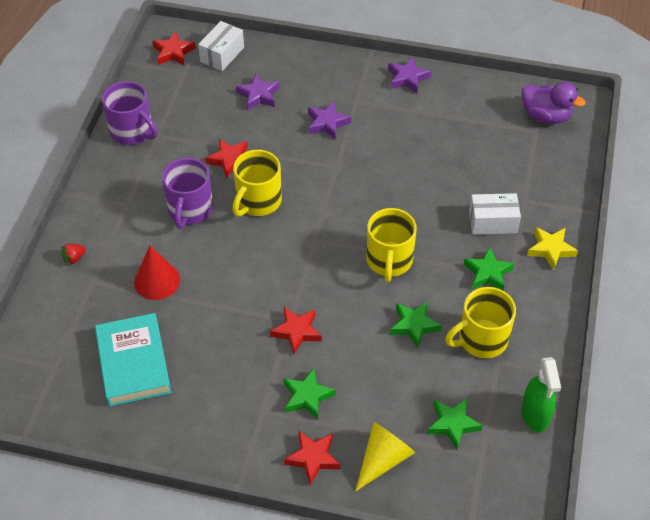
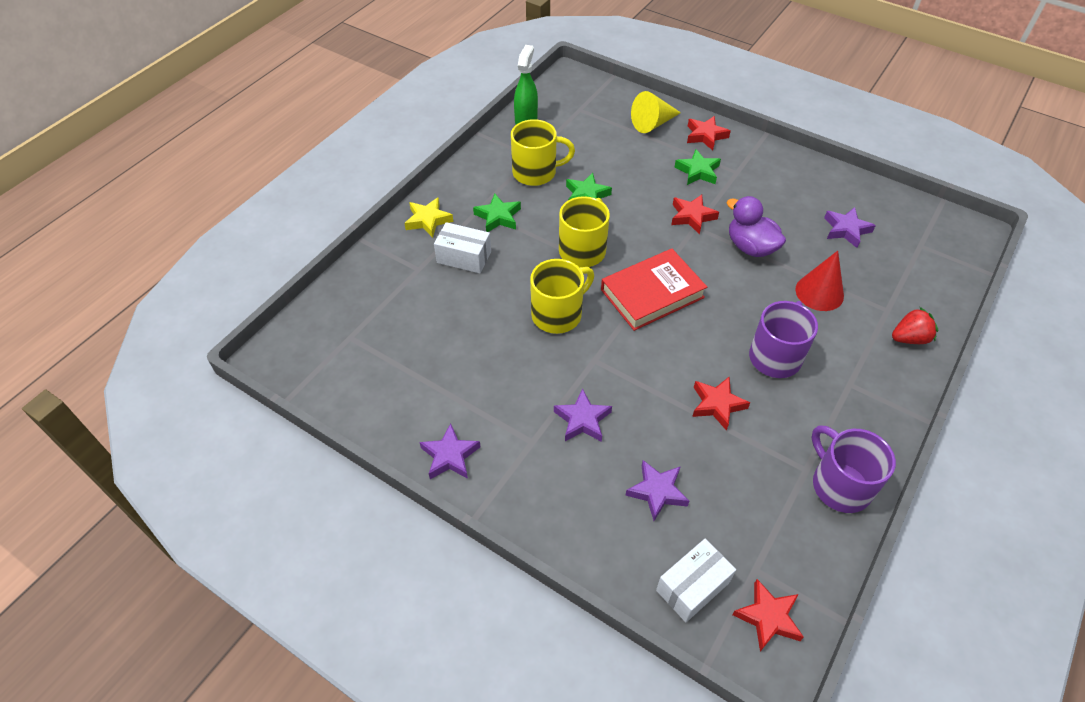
camera: 160 degrees left, 0 degrees up
(74, 258) = (909, 338): red strawberry -> red strawberry, size x1.56
(133, 363) = (846, 230): turquoise book -> purple star
(258, 201) = (696, 344): yellow mug -> yellow mug (558, 314)
(309, 236) = (652, 293): none -> red book
(452, 424) = (591, 129): green star -> none
(546, 116) = (324, 351): purple duck -> purple duck (750, 247)

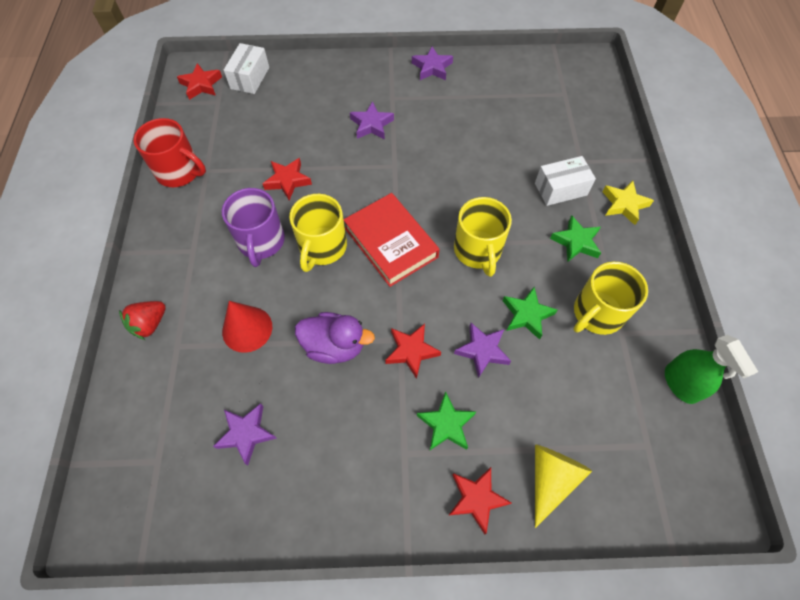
camera: 145 degrees right, 10 degrees up
(558, 314) = (448, 184): yellow mug -> yellow mug (322, 247)
(652, 293) = (391, 242): red book -> red book turned 60 degrees counterclockwise
(657, 492) = (297, 110): purple star -> purple star (482, 351)
(839, 485) = (180, 172): purple mug -> red mug

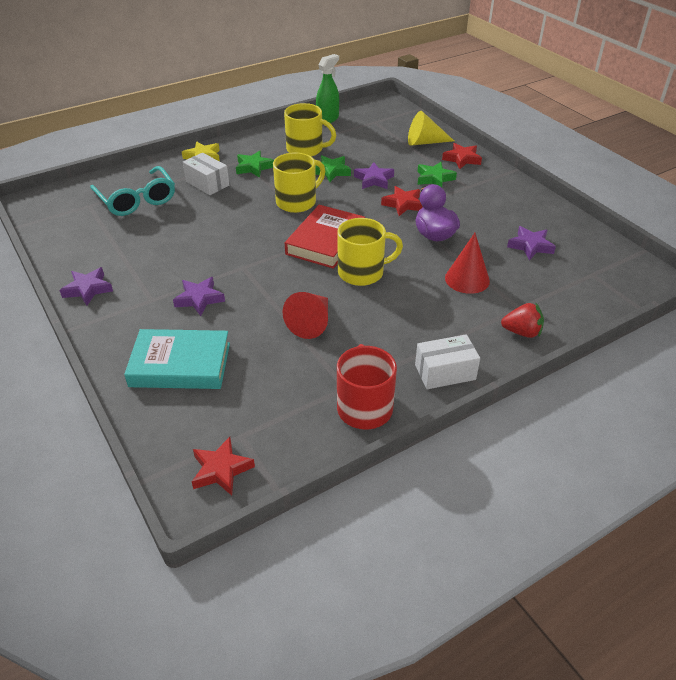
camera: 120 degrees left, 20 degrees down
(250, 78) = (181, 427): white box -> white box (445, 372)
(261, 242) = (389, 308): purple mug -> none
(288, 181) = (311, 323): red star -> red cone
(306, 93) = (180, 364): none -> turquoise book
(557, 127) = (137, 199): none -> turquoise glasses

